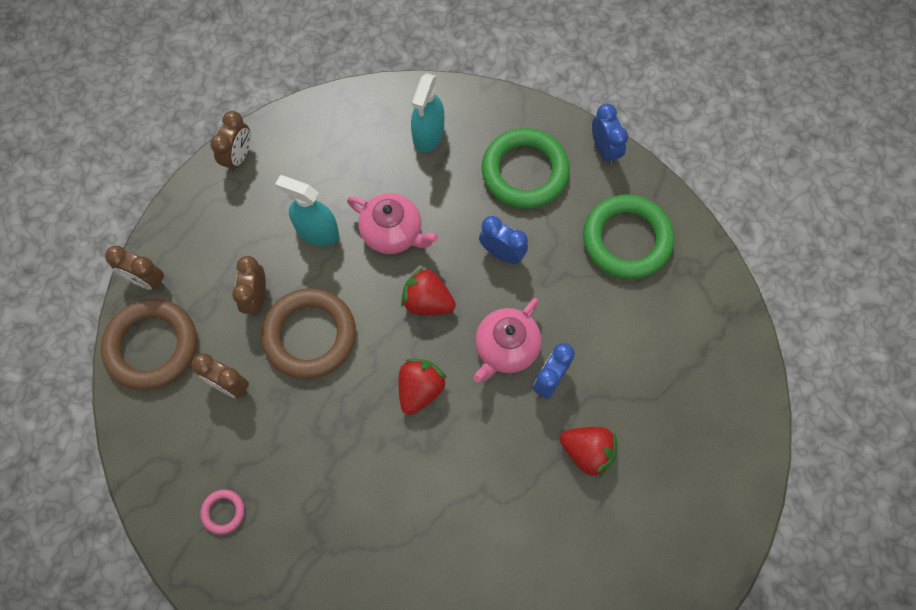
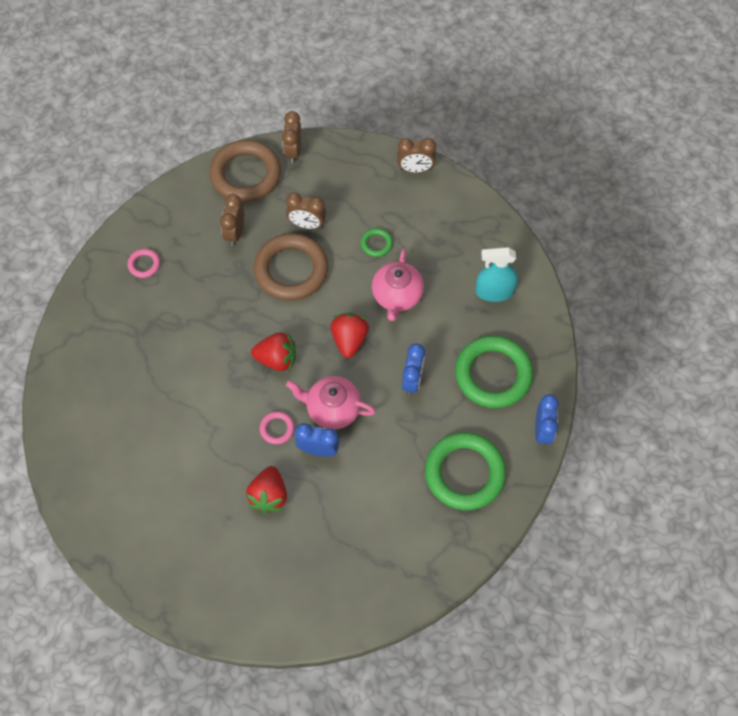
camera: 70 degrees right, 5 degrees down
(256, 298) = (307, 224): brown clock -> brown clock turned 150 degrees counterclockwise
(317, 231) = (376, 244): turquoise spray bottle -> green ring
(508, 417) = (277, 429): none -> pink ring
(604, 150) = (542, 430): blue clock -> blue clock turned 45 degrees counterclockwise

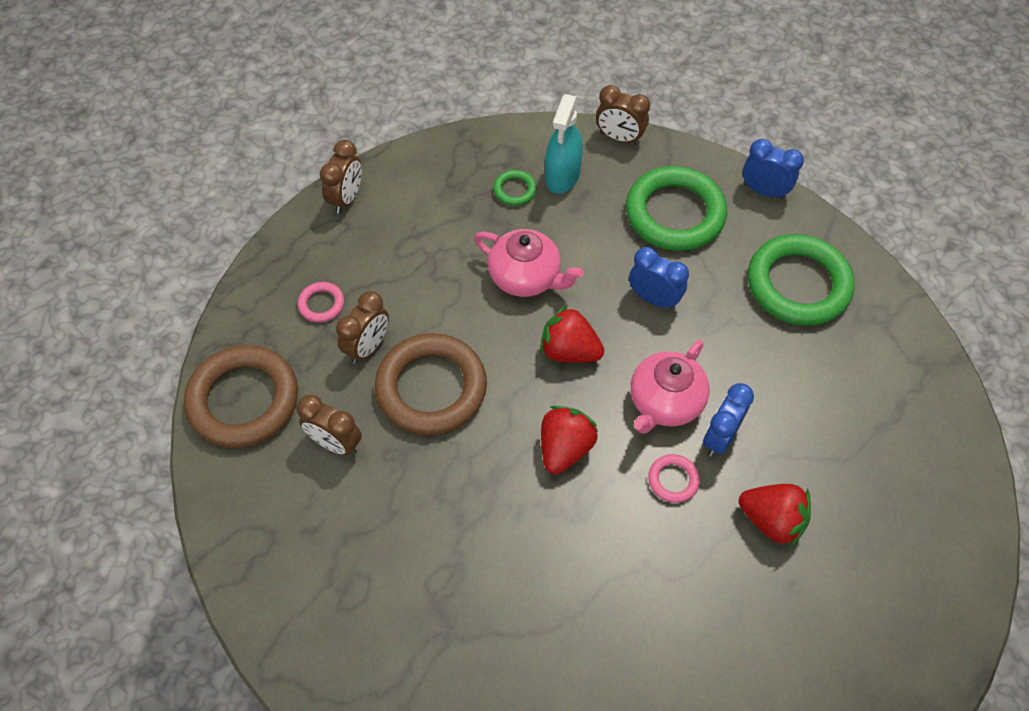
camera: 70 degrees left, 5 degrees down
(144, 264) = (328, 590): pink ring -> pink ring (321, 304)
(293, 151) = (239, 328): brown clock -> brown clock (619, 138)
(376, 244) = (438, 275): green ring -> green ring (514, 190)

